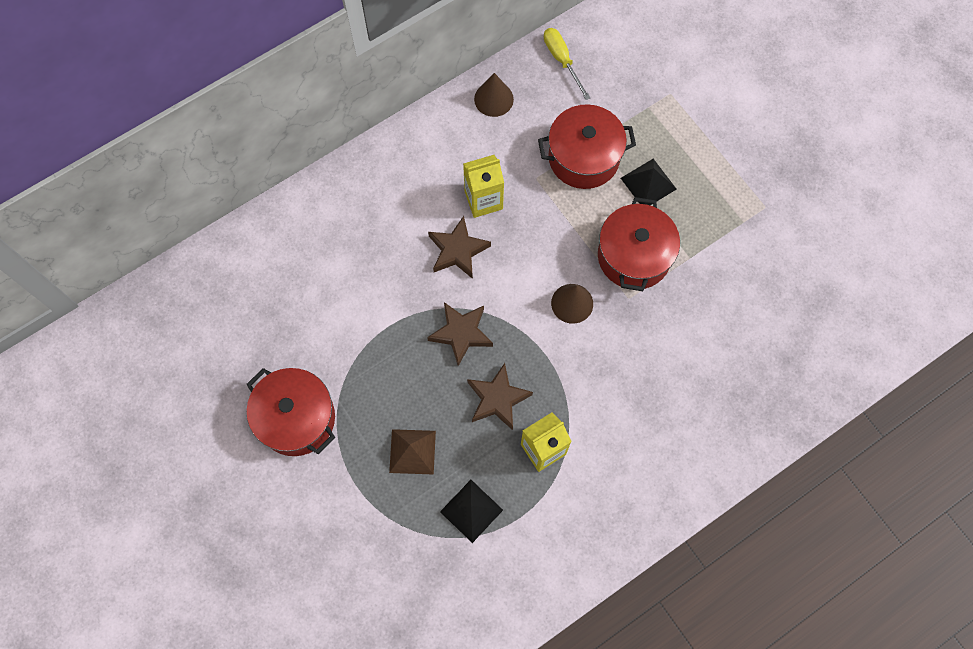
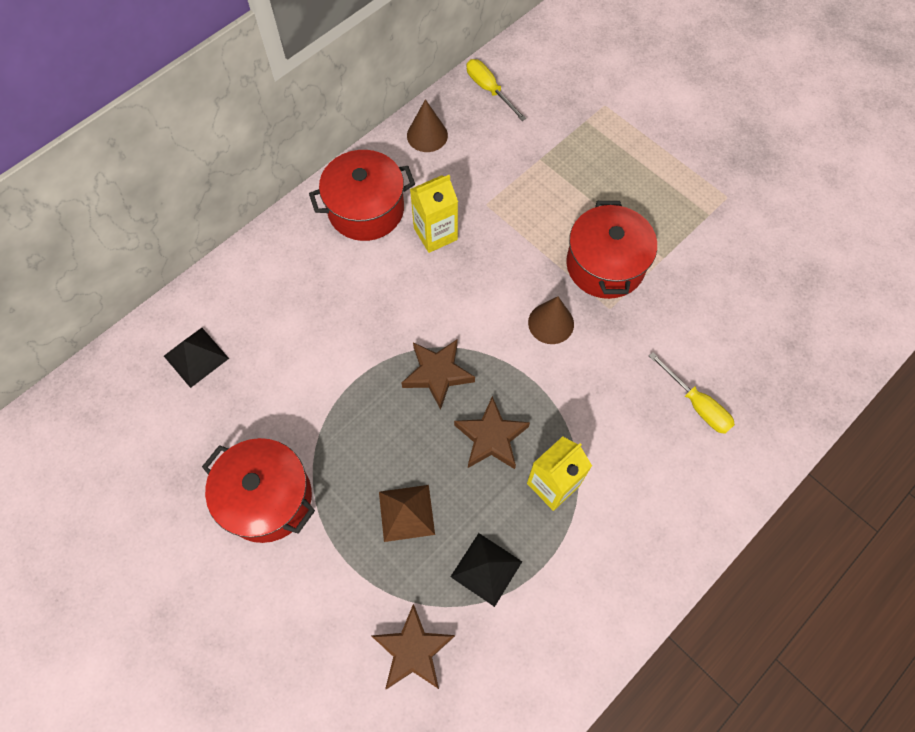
camera: 10 degrees left, 5 degrees down
(458, 250) = (418, 288): brown star -> brown star (413, 650)
(584, 158) = (531, 177): red pot -> red pot (366, 209)
(648, 183) = (603, 192): black pyramid -> black pyramid (196, 357)
(686, 400) = (696, 404): none -> yellow screwdriver

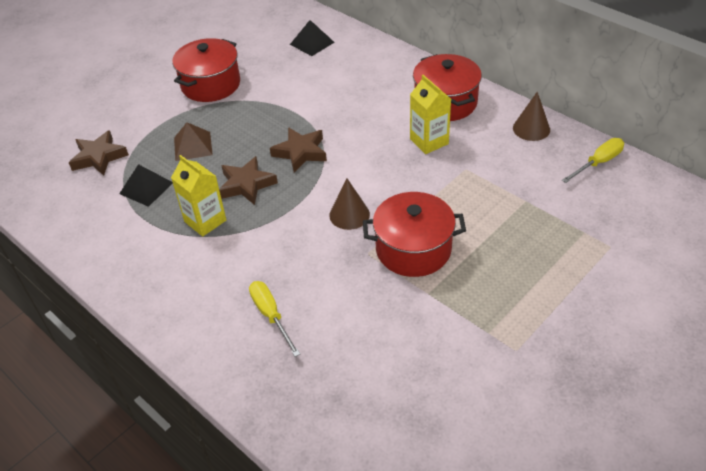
camera: 90 degrees right, 20 degrees down
(696, 404) = (271, 315): yellow screwdriver -> yellow screwdriver turned 105 degrees clockwise

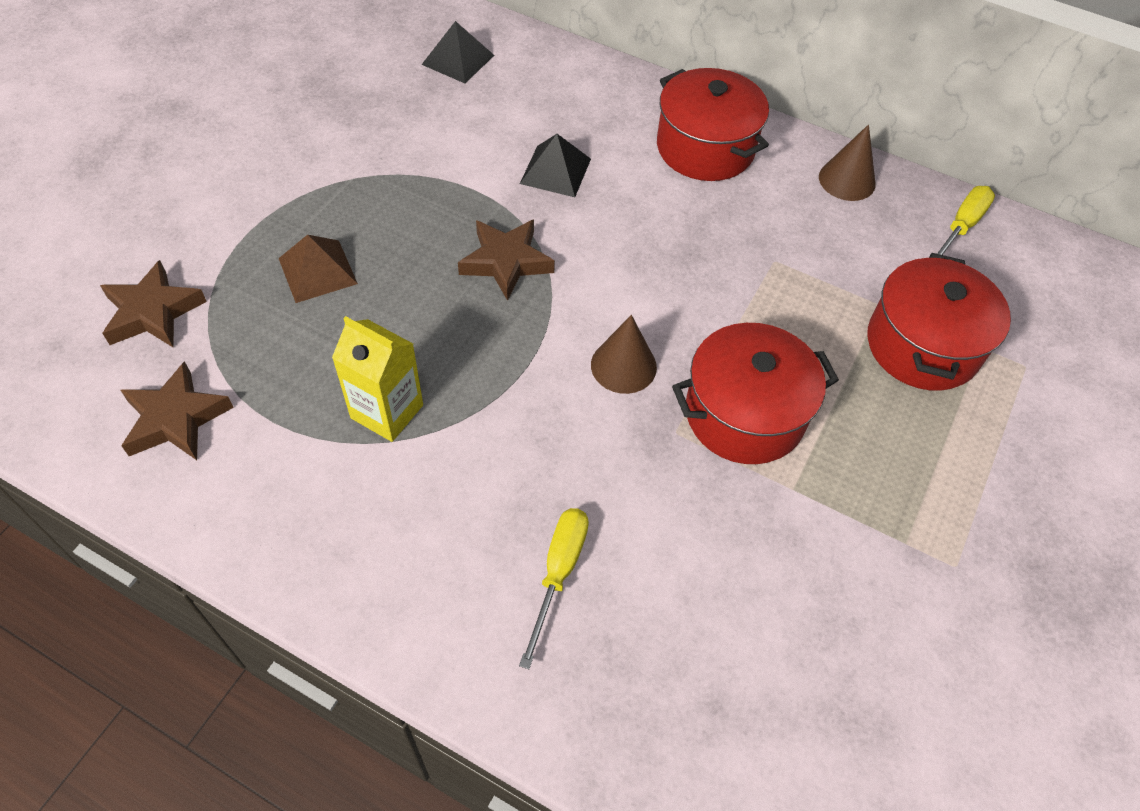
camera: 20 degrees left, 10 degrees up
(146, 188) = (260, 362): black pyramid -> black pyramid (555, 171)
(211, 84) = (311, 151): red pot -> red pot (922, 345)
(246, 184) = (435, 333): brown star -> brown star (175, 418)
(271, 315) = (558, 573): yellow screwdriver -> yellow screwdriver turned 60 degrees clockwise
(429, 141) = (703, 219): yellow carton -> none

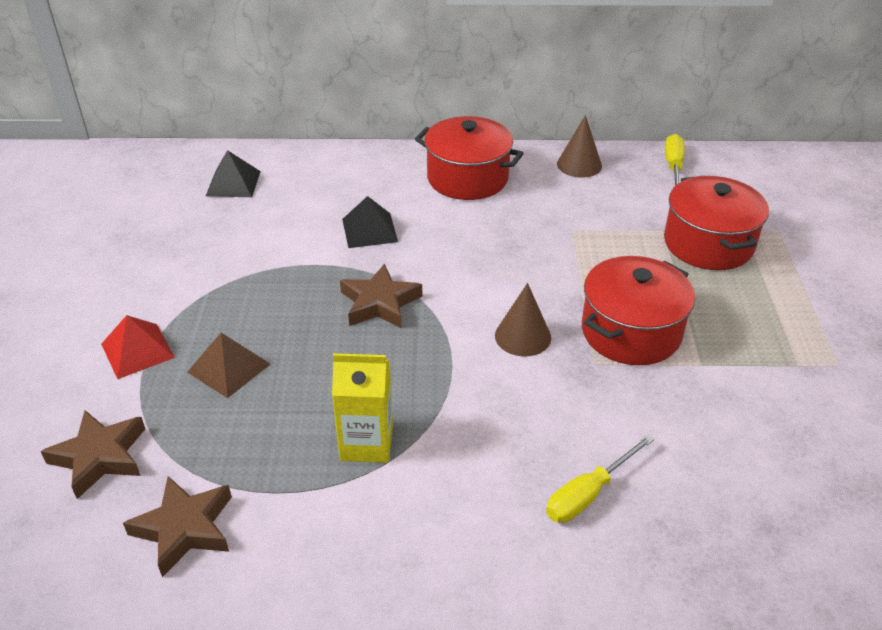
camera: 25 degrees left, 15 degrees down
(251, 215) = (137, 350): none -> red pyramid
(558, 573) = (588, 493): yellow screwdriver -> yellow screwdriver turned 120 degrees counterclockwise

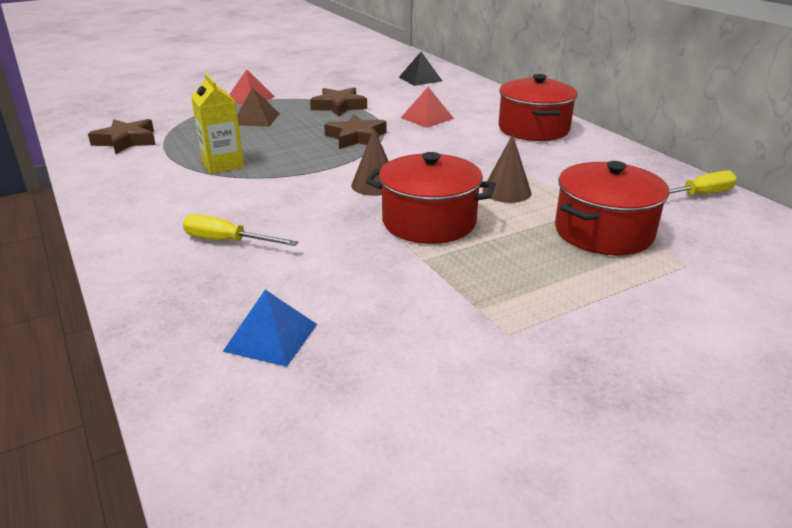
camera: 60 degrees right, 10 degrees down
(100, 457) = (165, 113): brown star -> brown star (339, 106)
(369, 230) = (427, 118): black pyramid -> red pyramid
(579, 165) = (623, 159): brown cone -> brown cone (506, 191)
(794, 511) = (271, 337): none -> blue pyramid

